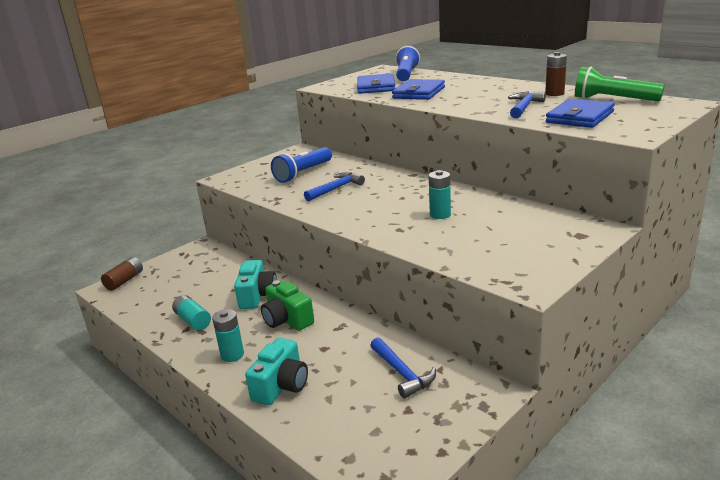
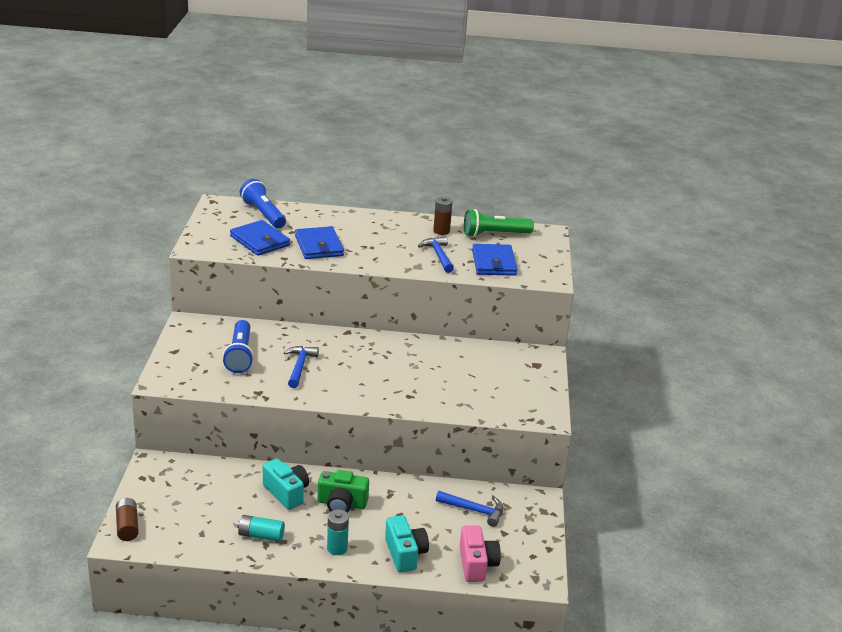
camera: 45 degrees left, 5 degrees up
(336, 430) = (476, 564): none -> pink camera
(440, 215) = (423, 372): turquoise battery -> none

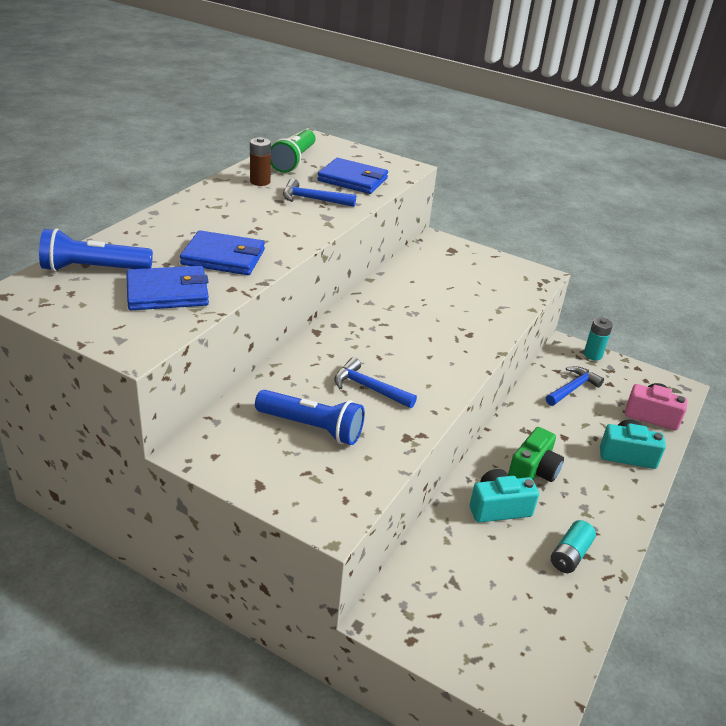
camera: 65 degrees left, 5 degrees up
(127, 526) = (514, 688): brown battery -> none
(337, 548) = (607, 499): turquoise battery -> turquoise battery (593, 355)

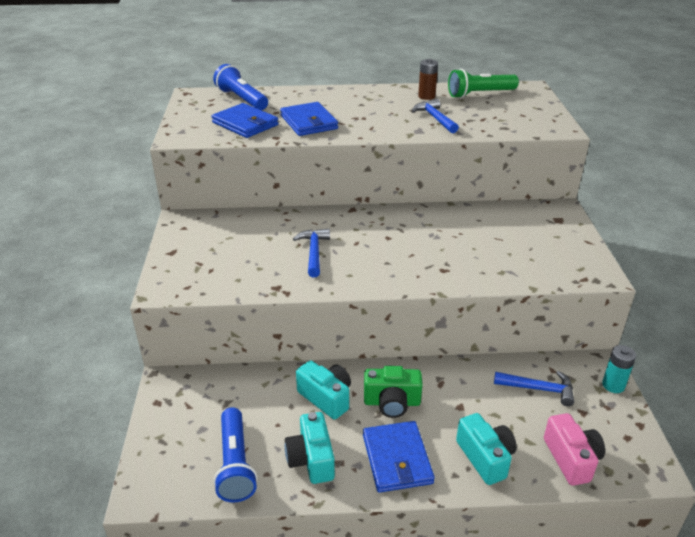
camera: 60 degrees right, 0 degrees up
(312, 427) = (245, 248): blue flashlight -> blue flashlight (235, 464)
(353, 179) = (494, 119): blue wallet -> blue wallet (397, 459)
(570, 555) = (311, 459): turquoise battery -> turquoise camera

